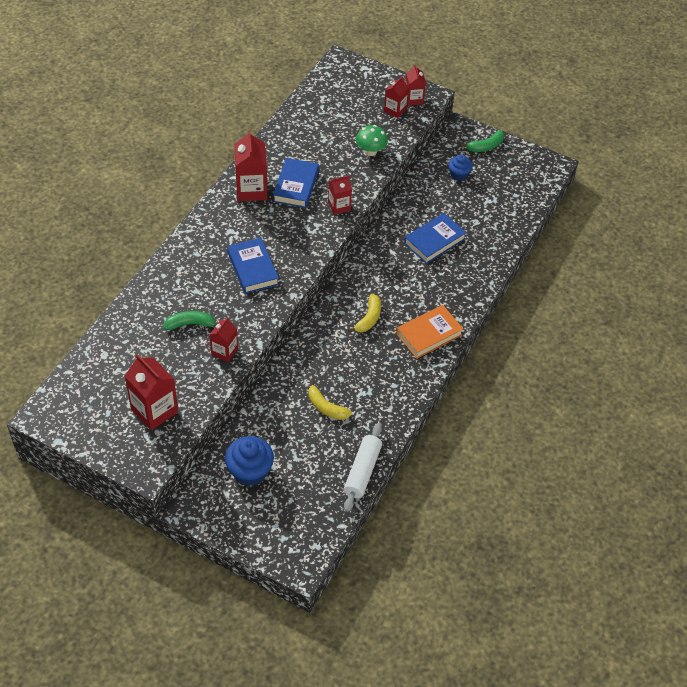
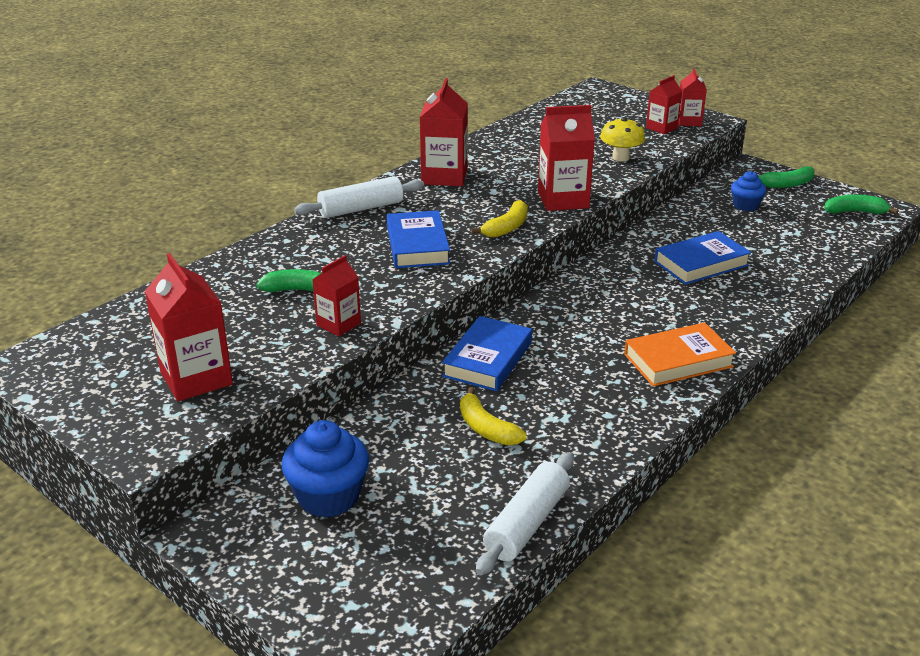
camera: 15 degrees right, 20 degrees down
(203, 235) = (361, 209): none -> white rolling pin
(296, 186) = (507, 178): blue book -> blue book (488, 359)
(339, 206) = (563, 200): red carton -> red carton, size x1.66
(369, 318) = (584, 333): yellow banana -> yellow banana (507, 228)
(371, 151) = (620, 157): green mushroom -> yellow mushroom
(532, 172) = (855, 212): none -> green banana

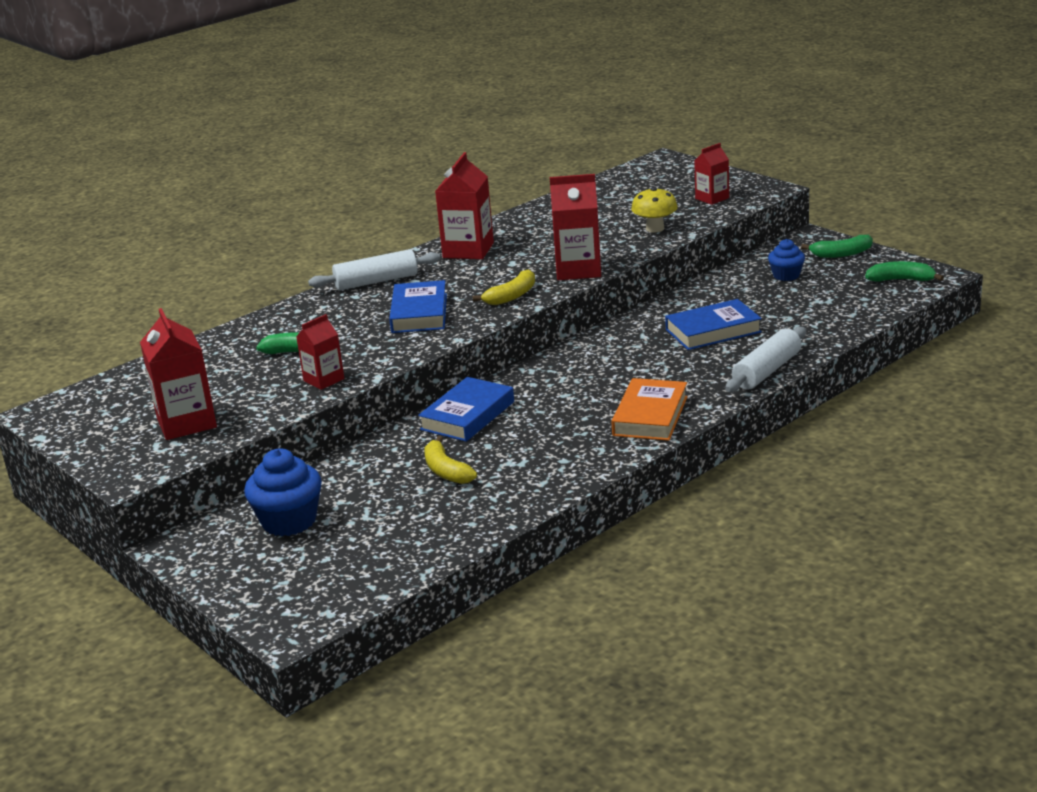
camera: 10 degrees right, 5 degrees down
(526, 523) = (455, 542): white rolling pin -> white rolling pin (766, 371)
(678, 360) = (650, 416): orange book -> orange book turned 60 degrees counterclockwise
(688, 121) = (744, 191): red carton -> none

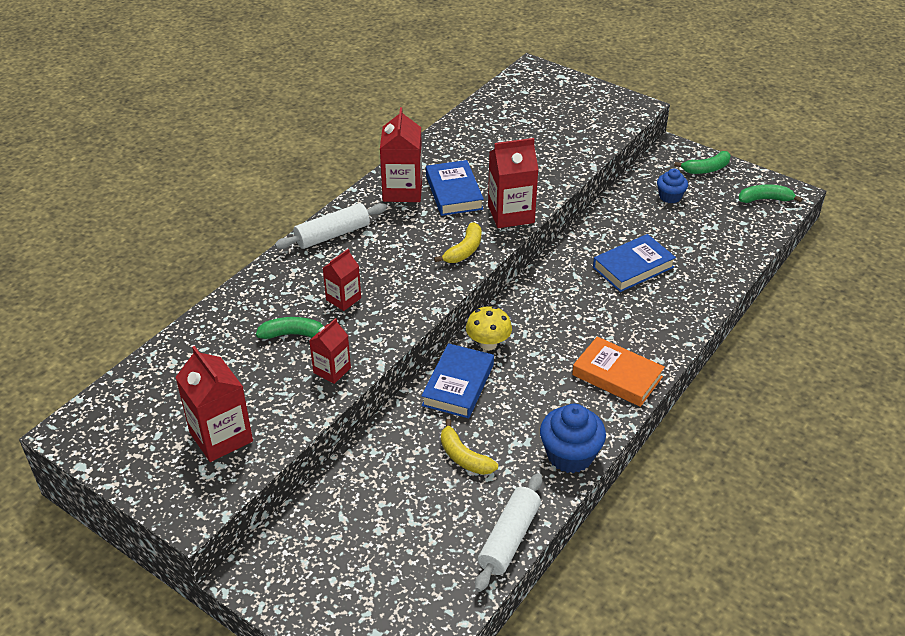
camera: 15 degrees left, 15 degrees up
(289, 521) = (343, 533): blue cupcake -> blue cupcake (570, 455)
(419, 313) = (388, 276): blue book -> blue book (454, 192)
(650, 416) = (617, 376): orange book -> orange book turned 60 degrees counterclockwise
(655, 228) = (558, 159): yellow mushroom -> yellow mushroom (488, 344)
(712, 198) = (593, 119): red carton -> red carton (343, 299)
(766, 371) = (695, 315): white rolling pin -> white rolling pin (509, 538)

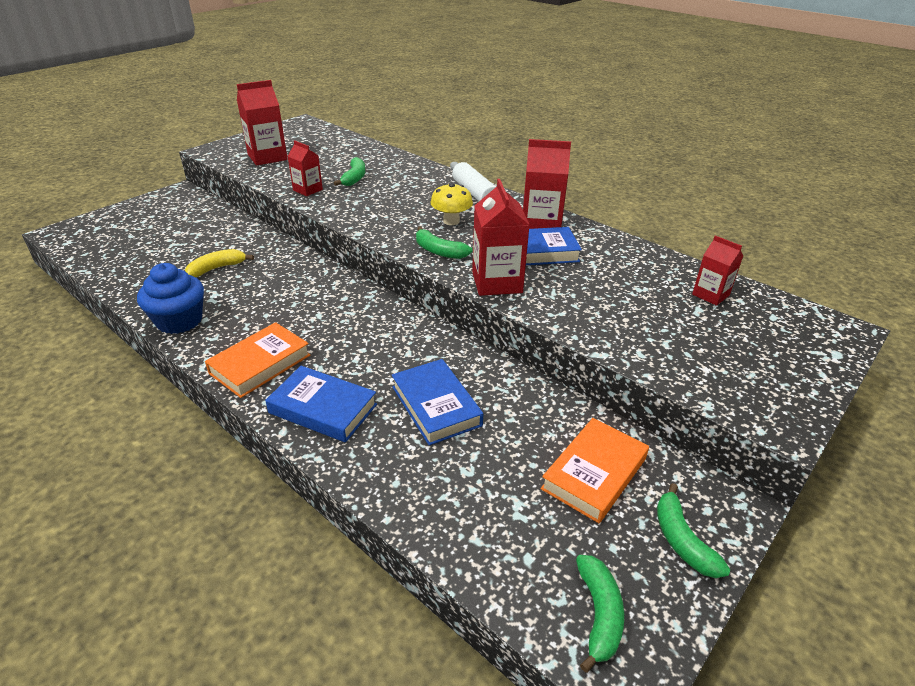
camera: 95 degrees right, 5 degrees down
(343, 299) = (388, 196): red carton -> red carton (710, 295)
(458, 385) = (298, 271): blue book -> blue book (323, 408)
(464, 250) = (439, 251): yellow banana -> green banana
(488, 344) = (343, 290): yellow mushroom -> yellow mushroom (451, 221)
(509, 538) = (121, 282): white rolling pin -> none
(670, 196) = (594, 474): blue cupcake -> orange book

